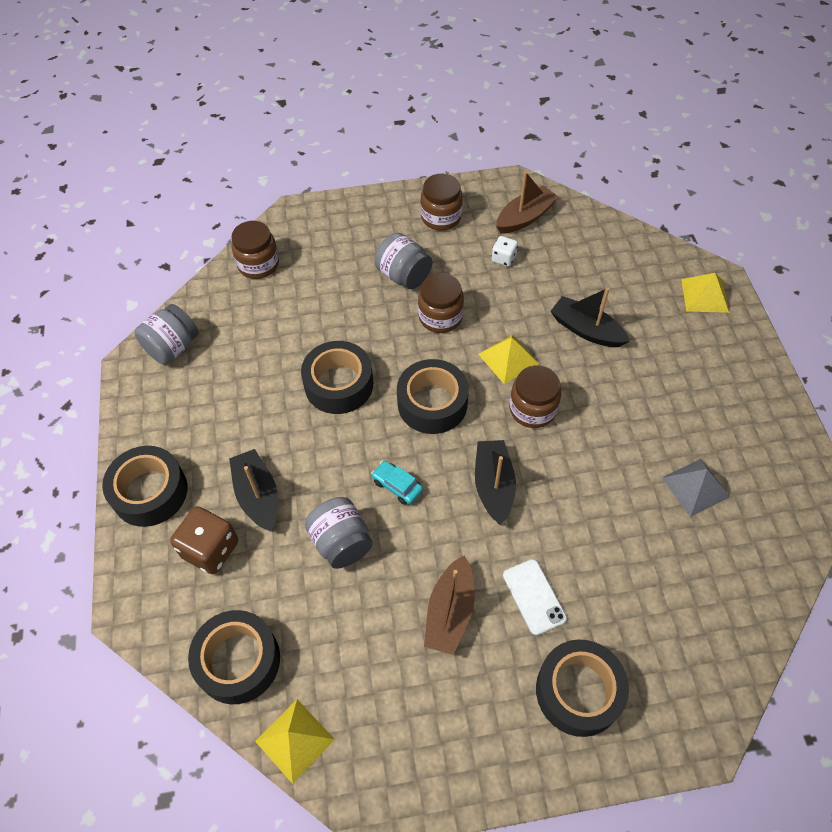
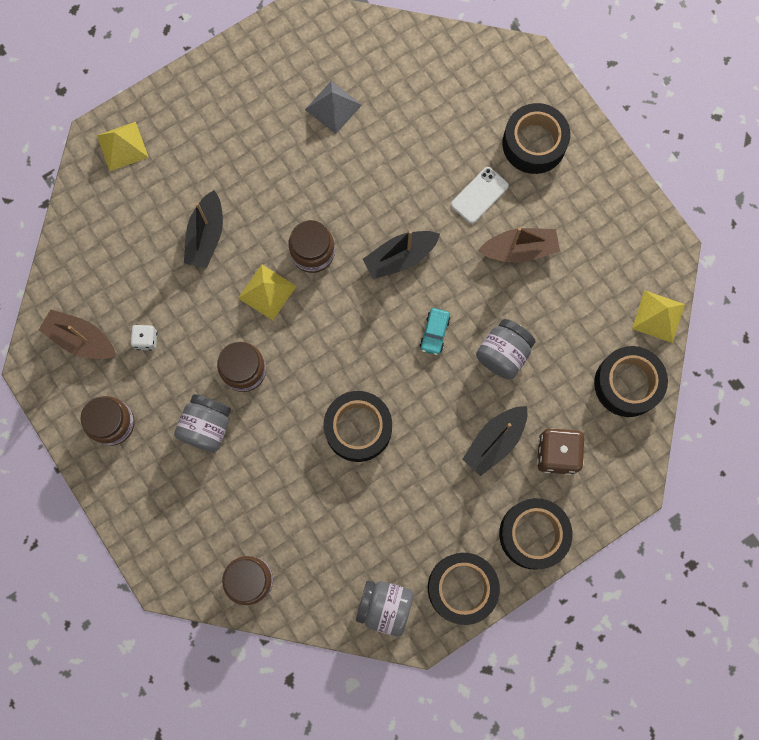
camera: 115 degrees left, 20 degrees up
(432, 403) = (343, 338): black tape -> black tape (462, 588)

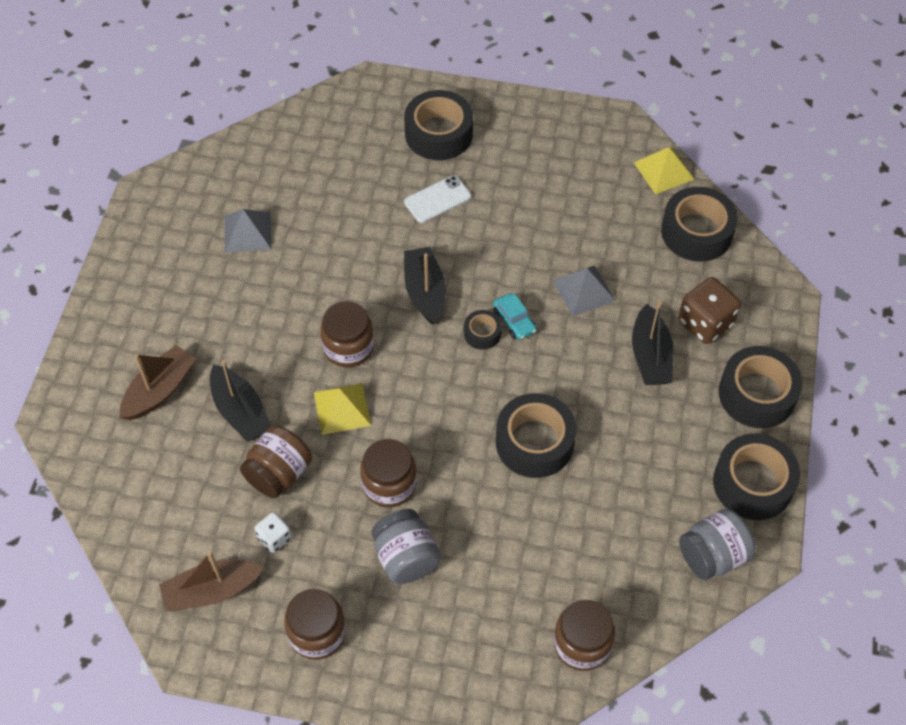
camera: 45 degrees left, 20 degrees down
(122, 146) = (86, 406): yellow pyramid -> none
(188, 300) = (279, 474): none -> brown jar
(400, 257) = (425, 292): black boat -> black boat turned 150 degrees clockwise
(405, 322) = (482, 333): none -> black tape
(479, 195) = (437, 199): white phone -> white phone turned 60 degrees clockwise
(503, 354) = (584, 290): grey jar -> grey pyramid
(519, 250) = (511, 211): brown boat -> brown boat (160, 390)

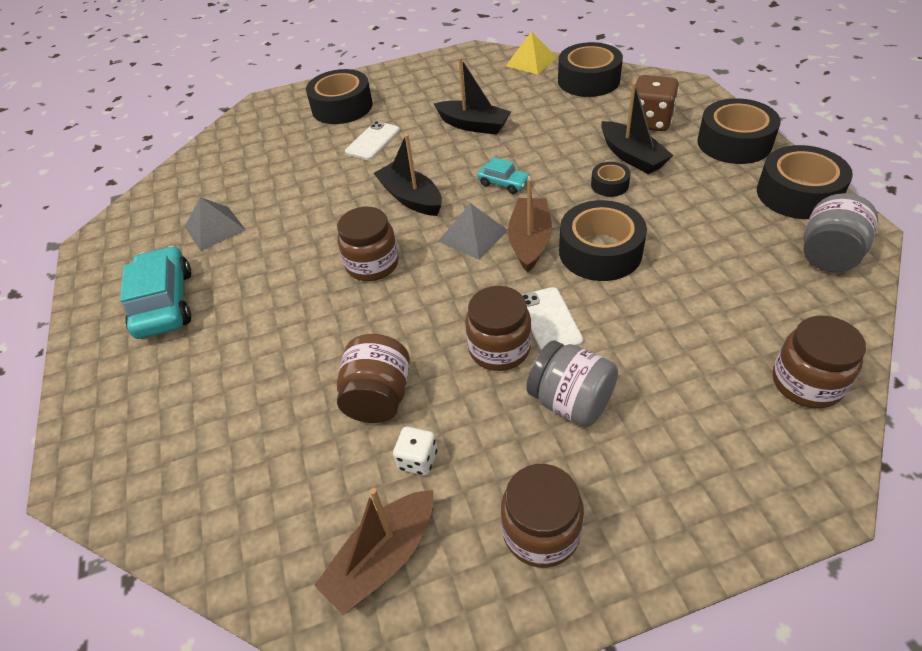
camera: 25 degrees left, 10 degrees down
(160, 390) = (196, 388): brown boat -> brown boat (530, 241)
(173, 293) = (164, 303): none -> turquoise car
(240, 411) = (298, 364): black boat -> black boat (473, 125)
(342, 408) = (402, 311): yellow pyramid -> none
(444, 482) = (549, 320): none -> white phone
(482, 333) = (484, 202): black tape -> black tape (609, 185)
(584, 290) = (540, 143): grey pyramid -> grey pyramid (473, 235)

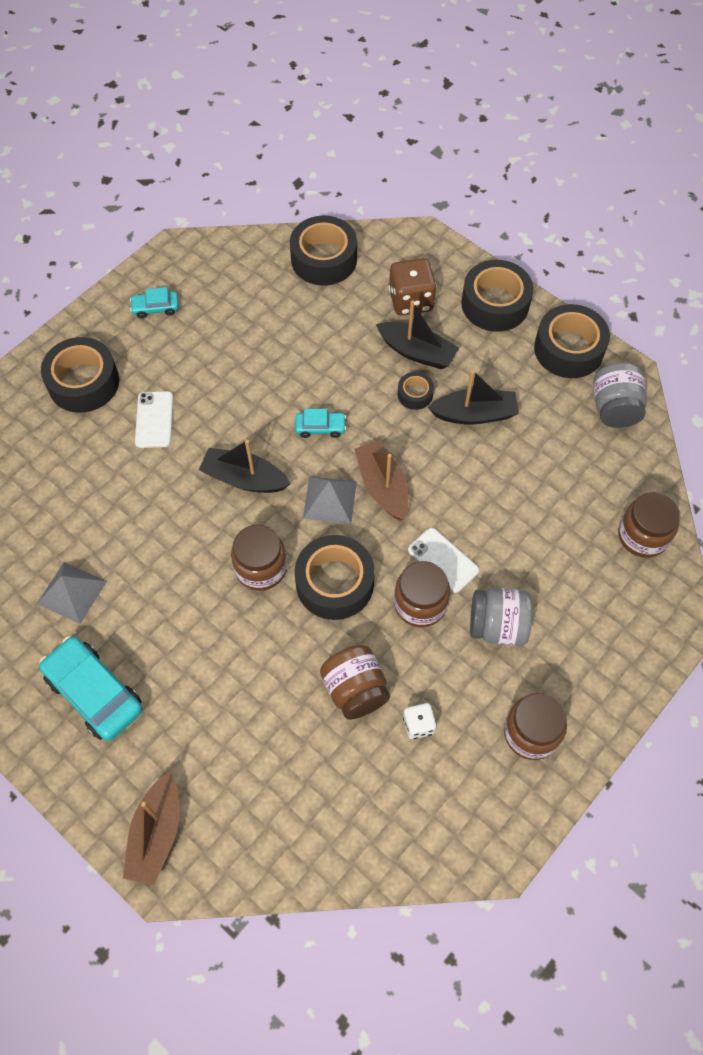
camera: 35 degrees left, 15 degrees up
(383, 558) = (442, 805): brown boat -> brown boat (156, 834)
(431, 79) = (155, 308): none -> turquoise car
(473, 125) = (245, 361): black boat -> black boat (474, 414)
(531, 61) = (249, 247): yellow pyramid -> none
(600, 252) = (445, 474): black tape -> black tape (335, 583)

